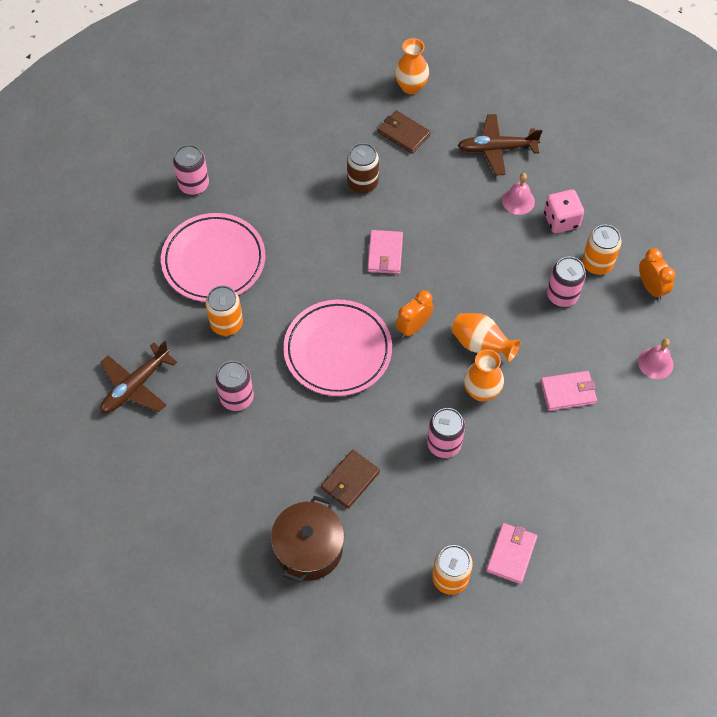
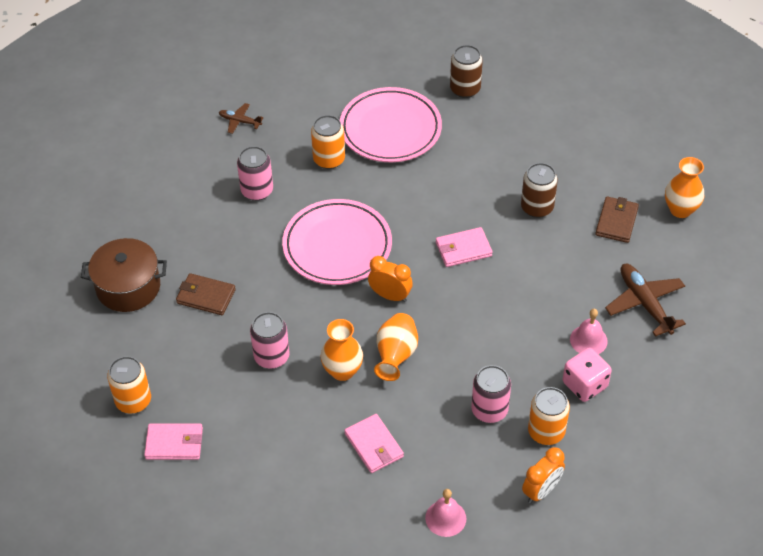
camera: 70 degrees right, 10 degrees down
(135, 386) = (240, 121): brown plane -> brown plane, size x0.55
(194, 185) = (465, 89): pink can -> brown can

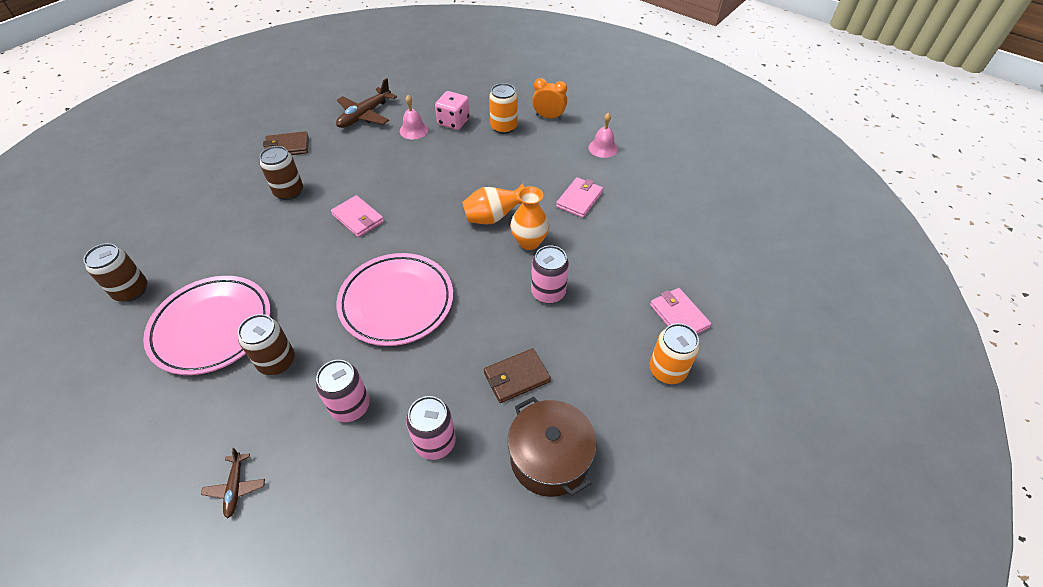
camera: 120 degrees left, 0 degrees up
(206, 296) = (516, 377): brown wallet -> brown wallet turned 75 degrees clockwise
(329, 159) = (277, 361): orange can -> brown can
(390, 296) = (434, 243): orange clock -> none
(489, 410) = (506, 155): pink can -> pink can (435, 442)
(680, 210) = (261, 121): orange vase -> none

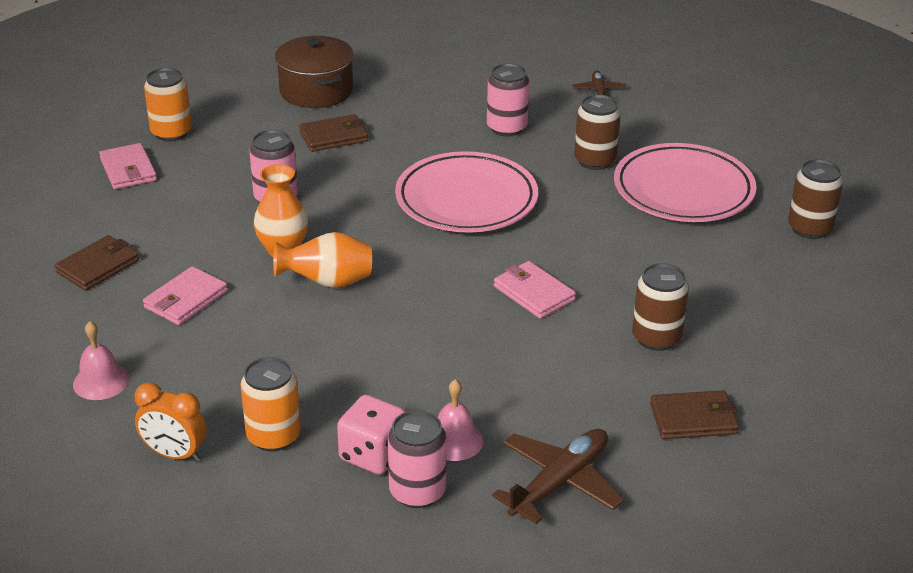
camera: 175 degrees left, 15 degrees down
(435, 442) = (421, 104): pink can -> pink can (417, 492)
(647, 220) = (98, 266): none -> brown wallet

